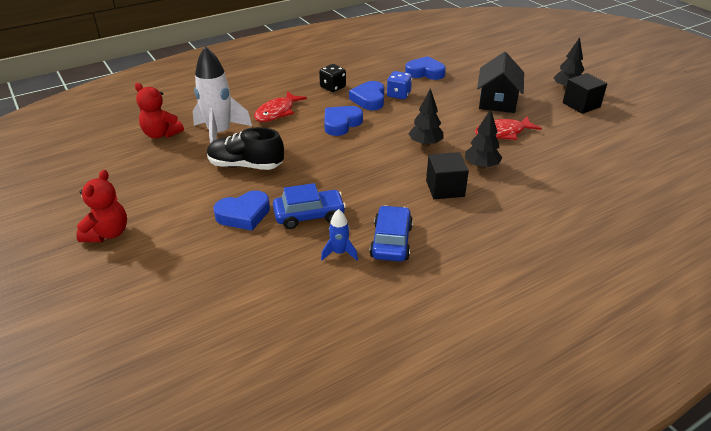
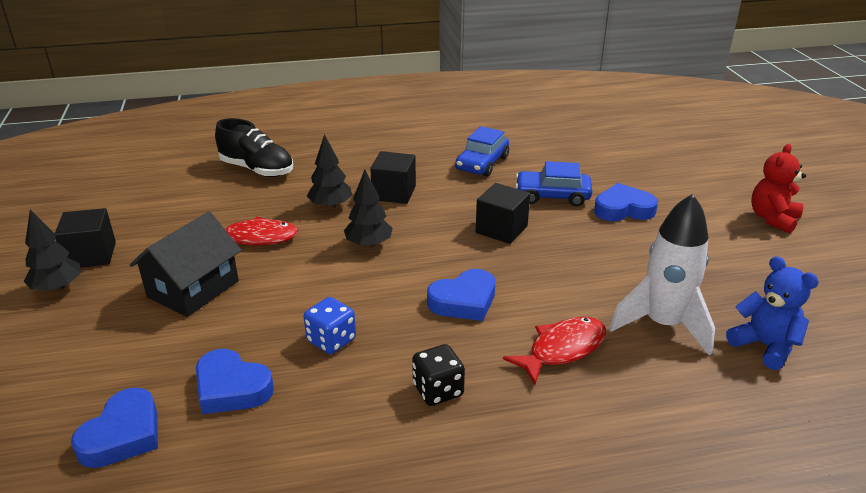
camera: 160 degrees left, 5 degrees down
(161, 134) = (764, 346): red teddy bear -> blue teddy bear
(246, 165) = (620, 263): black shoe -> black shoe (257, 169)
(339, 253) = (533, 164): blue rocket -> none
(340, 174) = (501, 229): none -> black cube
(369, 99) = (389, 341): blue heart -> blue heart (123, 435)

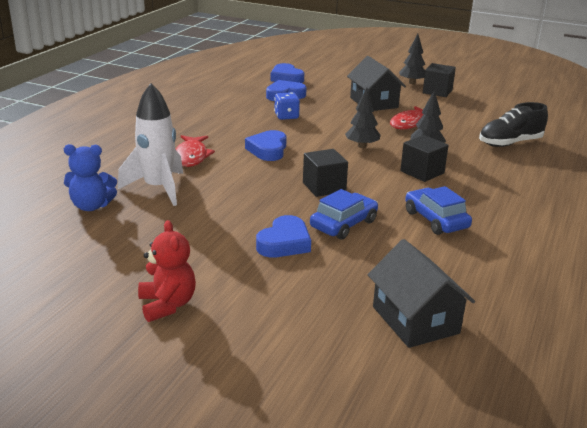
camera: 125 degrees right, 5 degrees down
(438, 390) = (217, 124): black dice -> none
(621, 138) = (415, 320): none -> black house

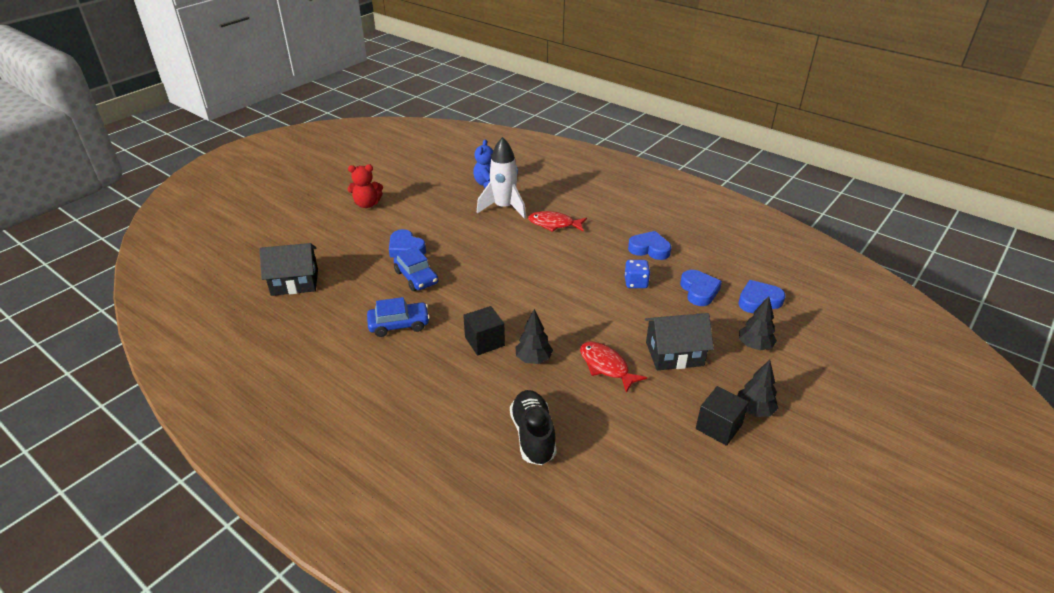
camera: 105 degrees right, 10 degrees up
(268, 150) = (557, 261): blue heart -> blue heart (649, 249)
(324, 187) = (478, 279): black cube -> none
(362, 146) = (552, 317): black tree -> black tree (754, 346)

